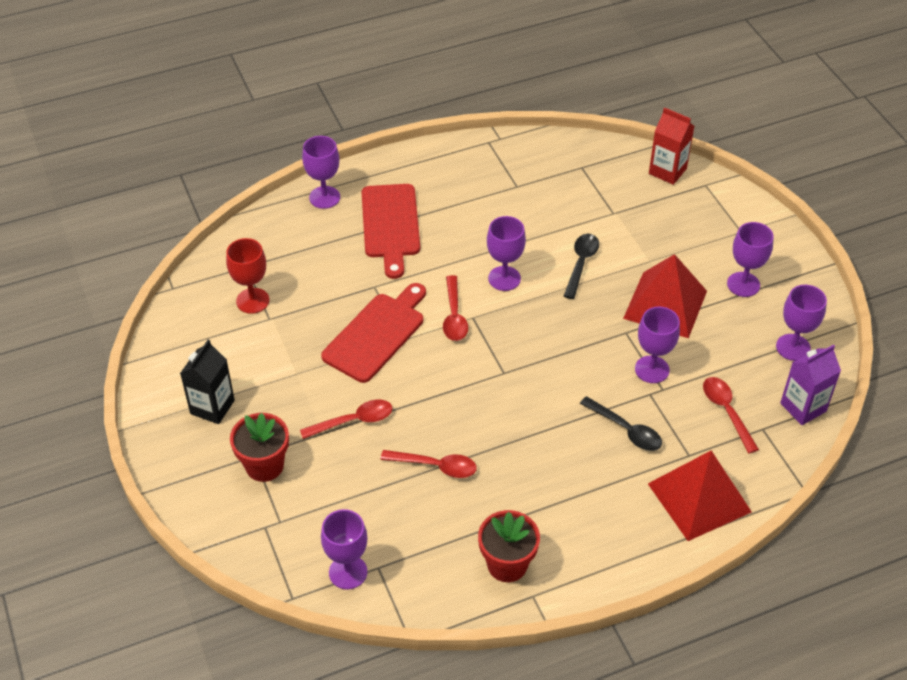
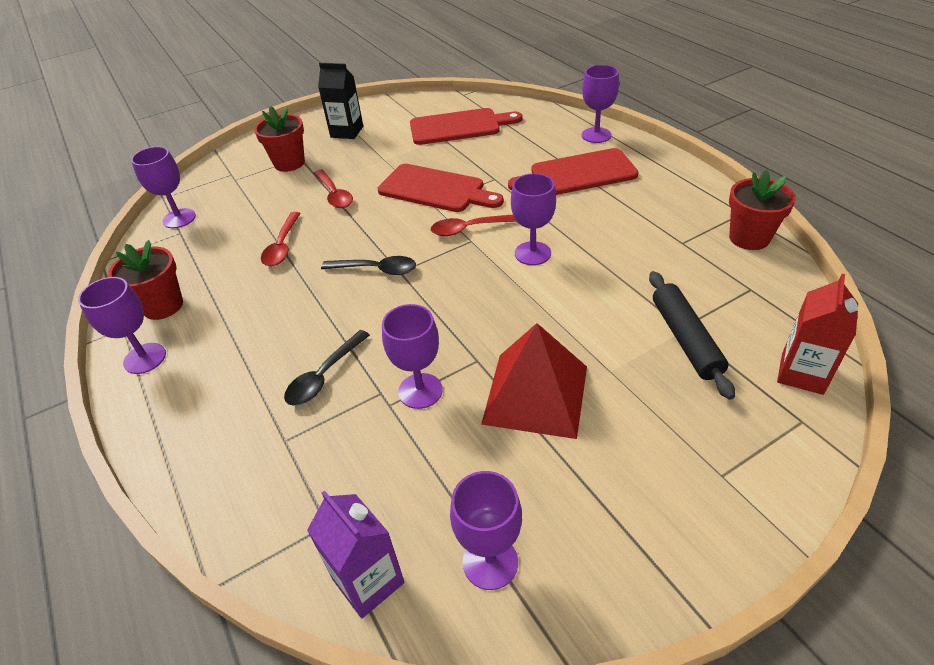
camera: 85 degrees right, 5 degrees down
(252, 301) = (459, 127): red goblet -> red cutting board
(522, 149) = (749, 238): none -> red flower pot
(581, 264) = (578, 308): black spoon -> black spoon (376, 270)
(626, 215) = (686, 339): none -> black rolling pin
(699, 497) = (218, 456): red pyramid -> none
(727, 412) = (355, 478): red spoon -> none
(743, 284) = (605, 484): purple goblet -> purple goblet (145, 358)

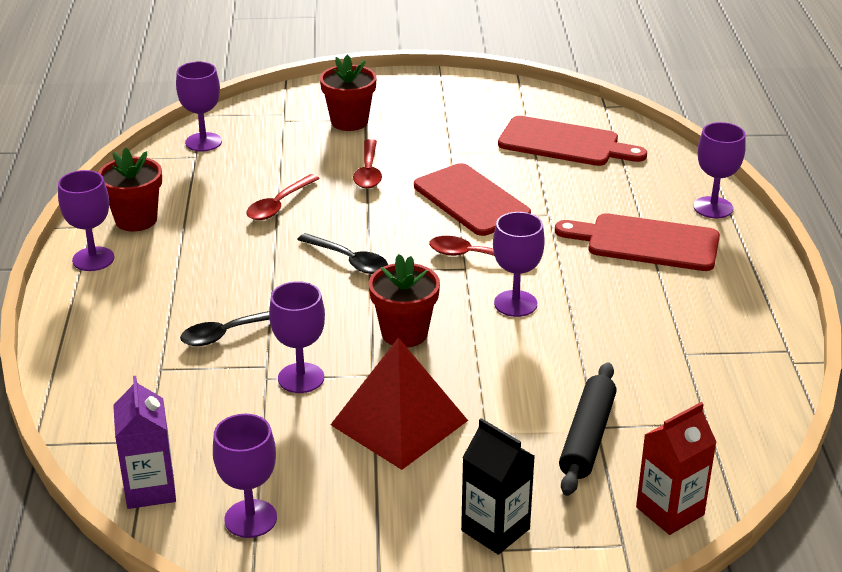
camera: 25 degrees right, 10 degrees down
(347, 132) = (436, 107): black carton -> black carton (495, 530)
(749, 238) = (764, 377): red flower pot -> red flower pot (404, 333)

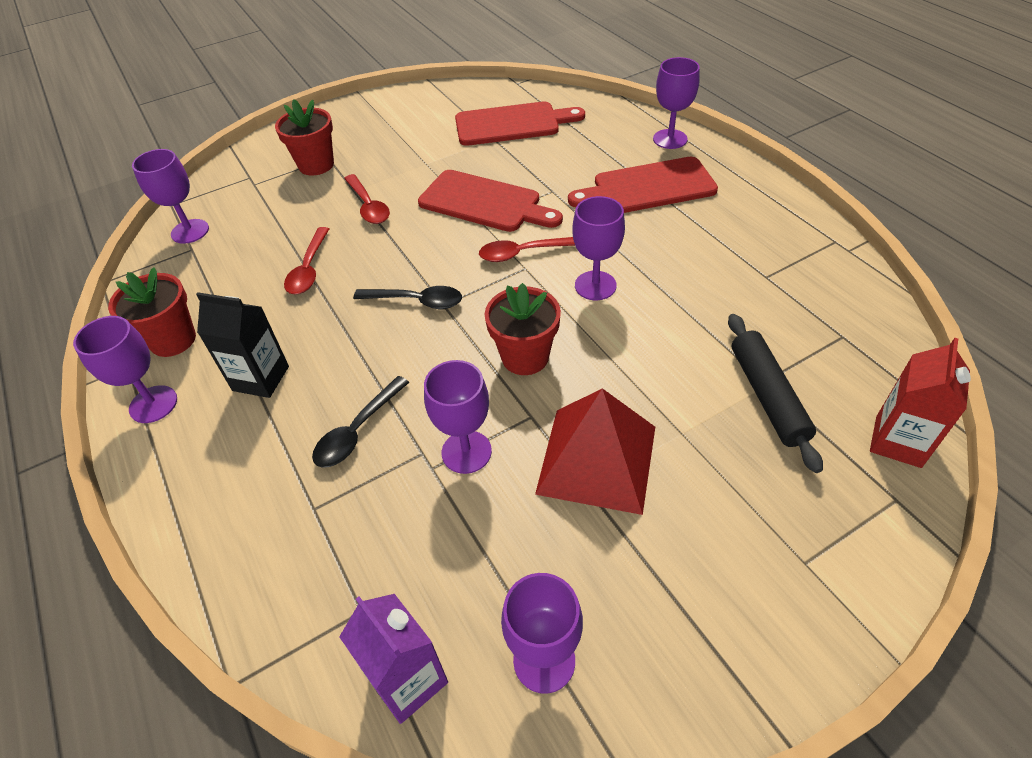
camera: 25 degrees left, 15 degrees up
(495, 530) = (781, 542): black carton -> black carton (261, 378)

